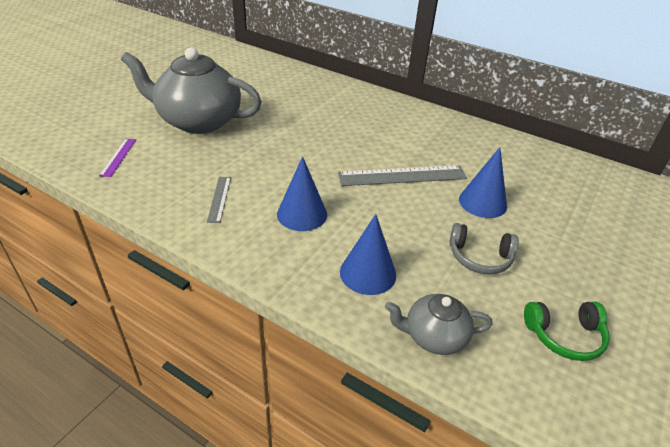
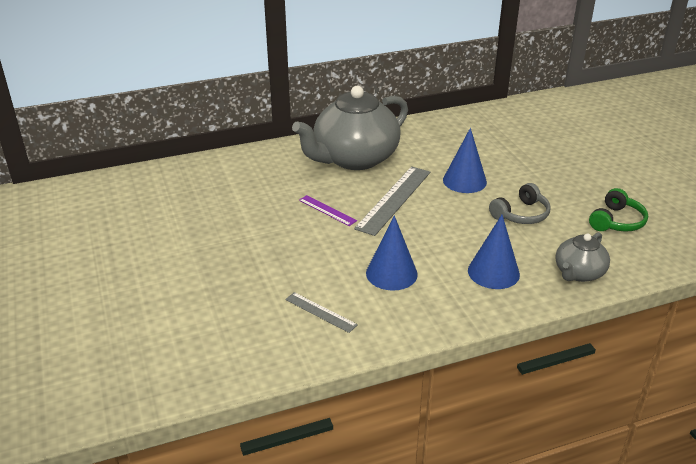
camera: 50 degrees left, 5 degrees down
(118, 157) = (168, 357): purple ruler -> purple ruler (327, 210)
(198, 121) = (164, 276): grey teapot -> grey teapot (354, 158)

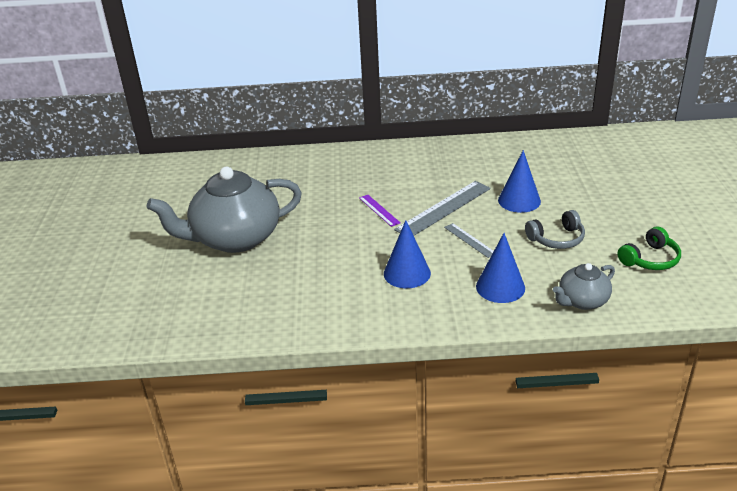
camera: 20 degrees right, 0 degrees up
(320, 312) = (329, 295): grey ruler -> grey ruler (470, 240)
(354, 158) = (426, 167): grey teapot -> grey teapot (235, 238)

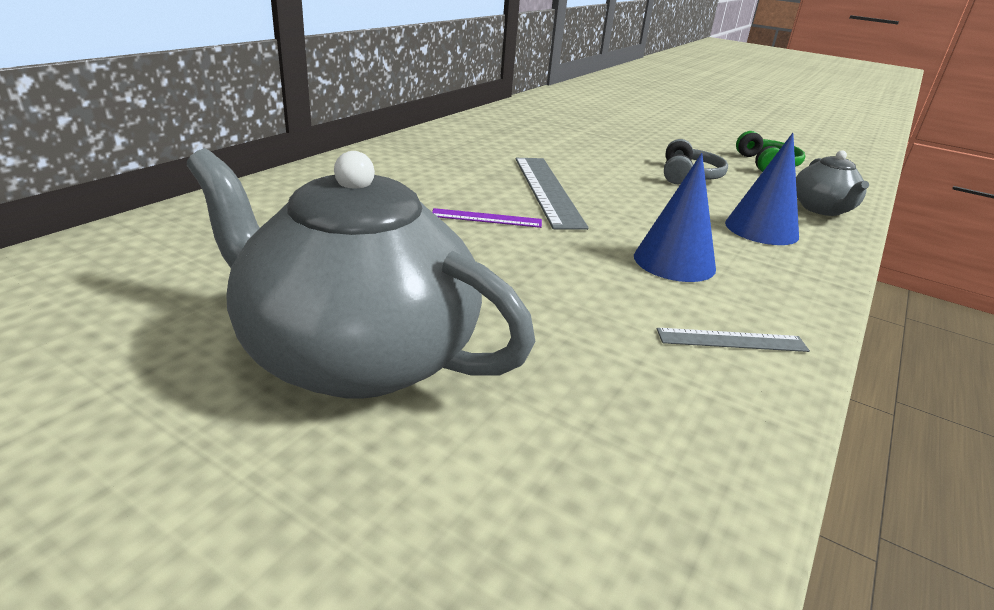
camera: 60 degrees left, 5 degrees down
(235, 238) = (356, 355): grey teapot -> grey teapot turned 105 degrees clockwise
(470, 240) = (638, 205): grey ruler -> grey ruler (731, 340)
(519, 200) = (589, 160): blue cone -> none

